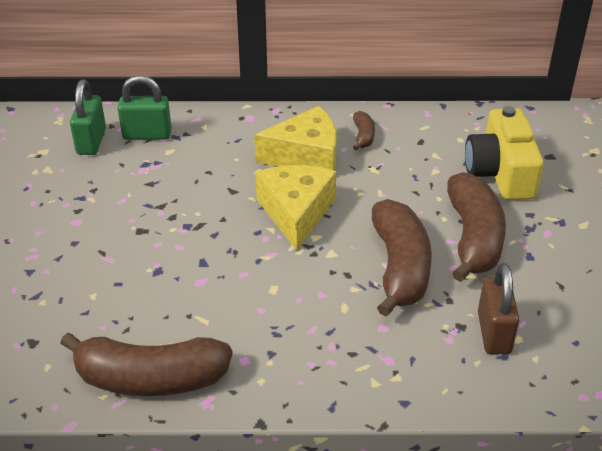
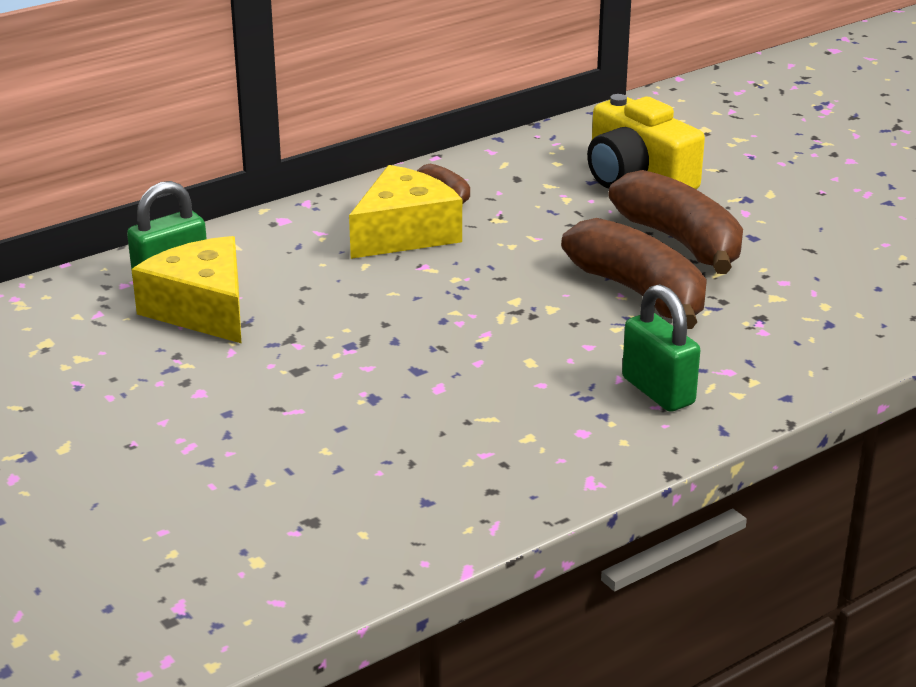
camera: 35 degrees left, 10 degrees down
(91, 141) = (102, 310): green padlock -> green padlock (658, 391)
(150, 379) = (502, 491): brown banana -> none
(296, 213) = (464, 287): yellow cheese -> yellow cheese (202, 309)
(493, 333) = (798, 309): brown padlock -> none

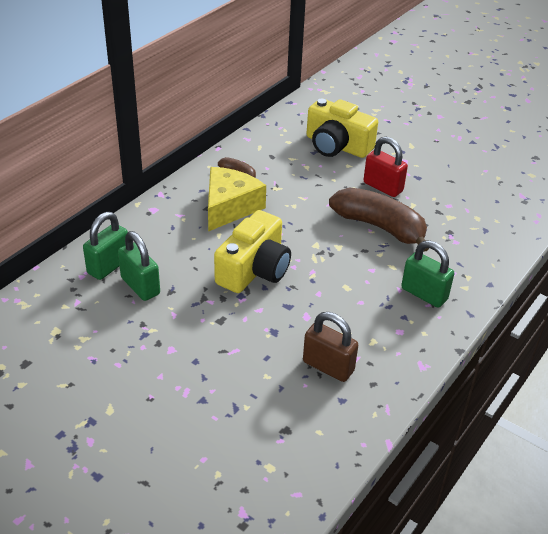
camera: 20 degrees left, 10 degrees up
(202, 309) = (140, 286): yellow cheese -> green padlock
(392, 316) = (254, 270): none -> yellow camera
(431, 456) = (328, 366): none -> brown padlock
(681, 242) = (383, 187): brown banana -> red padlock

